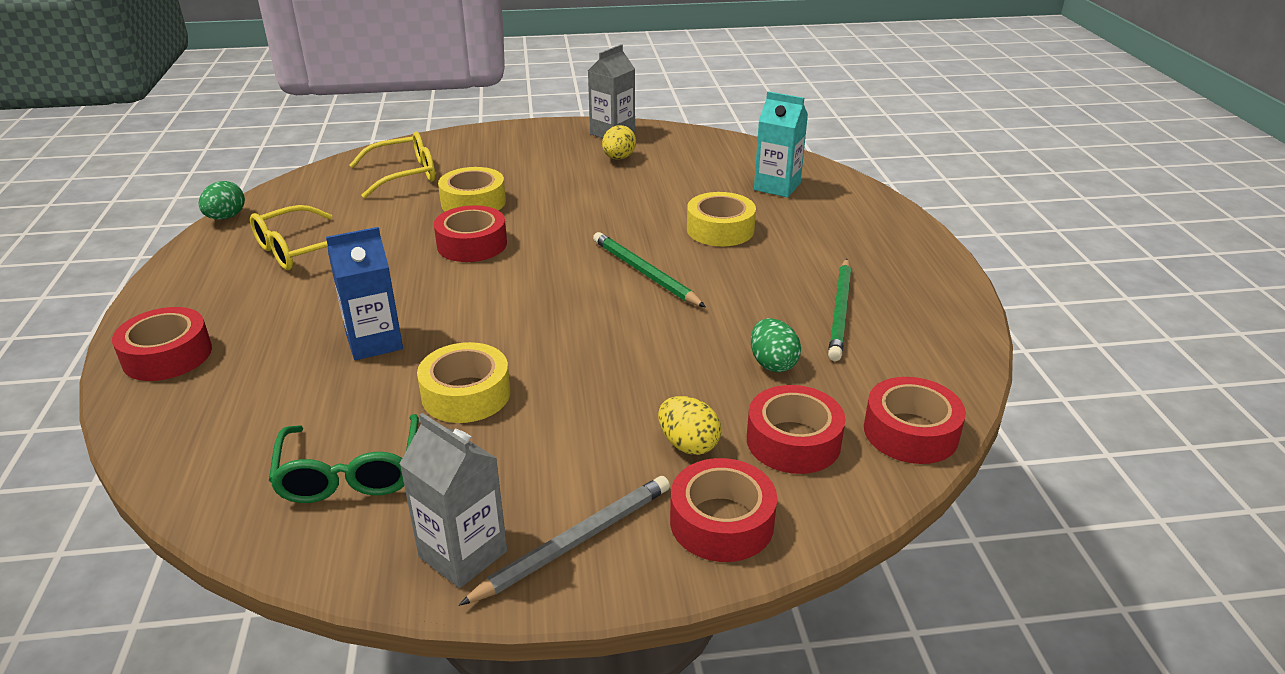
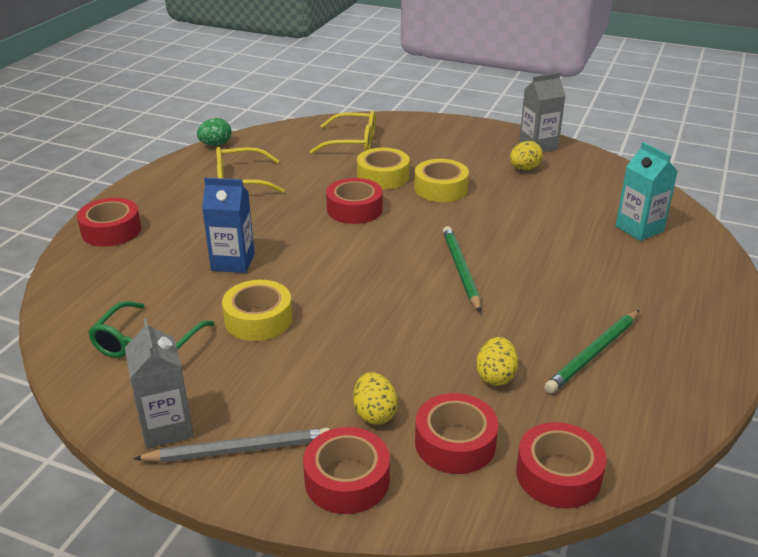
camera: 30 degrees right, 0 degrees up
(720, 229) = (554, 252): yellow tape -> yellow tape (440, 188)
(772, 363) = (495, 376): green egg -> yellow egg

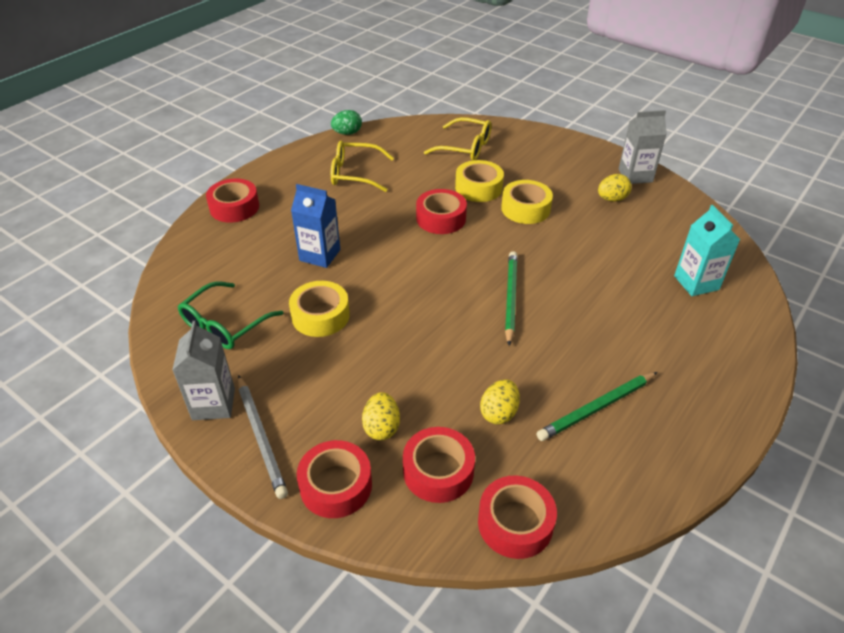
camera: 15 degrees right, 10 degrees up
(239, 450) = (261, 437): grey pencil -> grey pencil turned 60 degrees clockwise

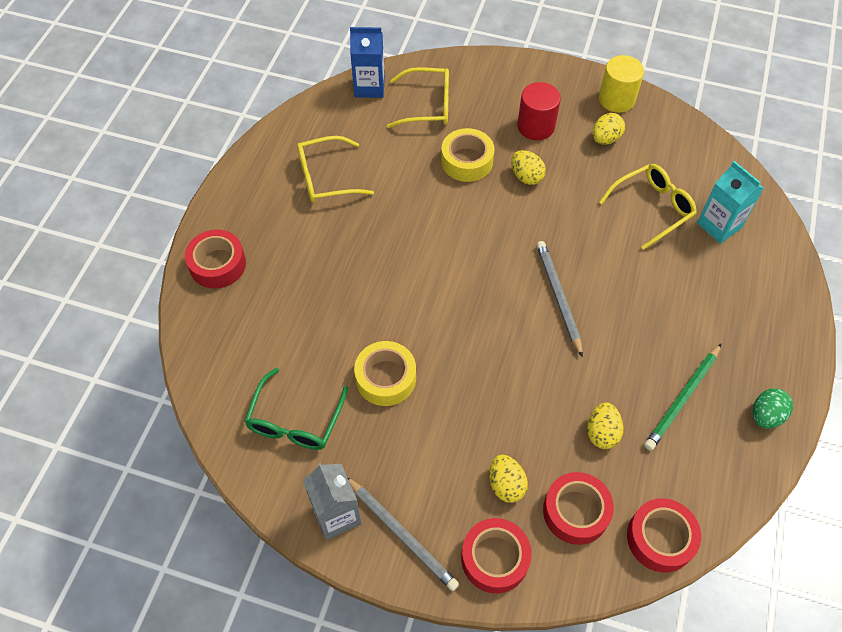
camera: 20 degrees left, 15 degrees up
(320, 255) = (345, 302): blue carton -> blue carton (369, 87)
(347, 133) = (287, 118): green egg -> green egg (765, 416)
(441, 218) = (447, 215): red tape -> none
(510, 298) = (558, 297): green pencil -> grey pencil
(525, 209) = (526, 177): yellow tape -> yellow egg
(552, 178) = (536, 126): none -> red cylinder
(634, 255) = (652, 208): none -> yellow glasses
(635, 175) = (616, 99): grey carton -> yellow cylinder

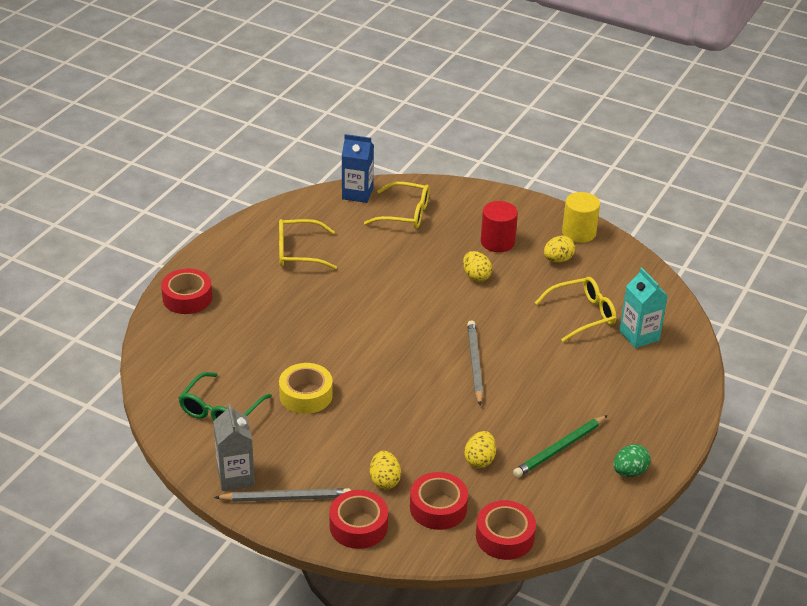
camera: 10 degrees right, 20 degrees down
(402, 534) = (286, 498): grey pencil -> grey pencil turned 60 degrees counterclockwise
(467, 161) = (426, 258): yellow tape -> none

